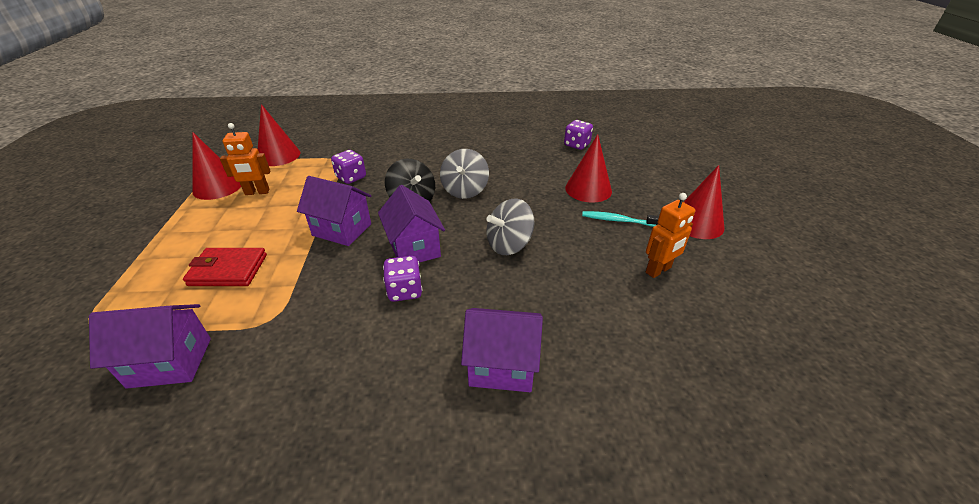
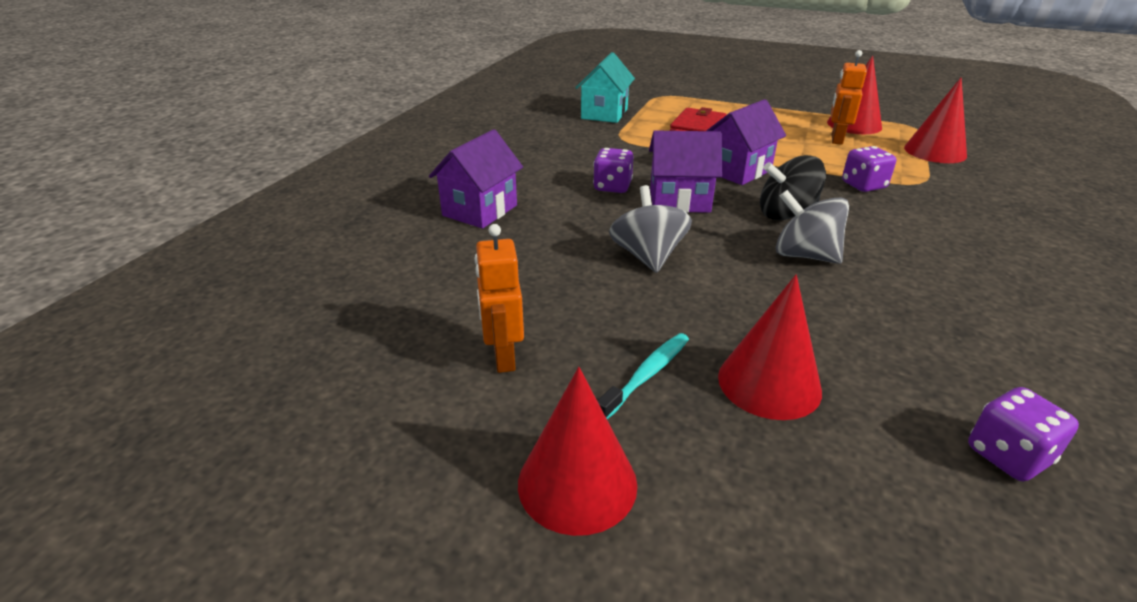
camera: 115 degrees right, 5 degrees down
(170, 362) = (604, 114): purple house -> turquoise house

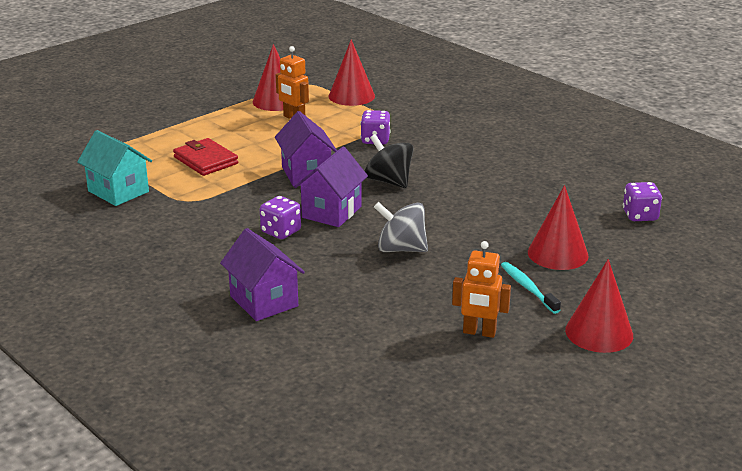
camera: 65 degrees left, 5 degrees down
(786, 214) = (389, 181): black spinning top -> black spinning top turned 120 degrees clockwise
(804, 255) = (445, 196): grey spinning top -> none

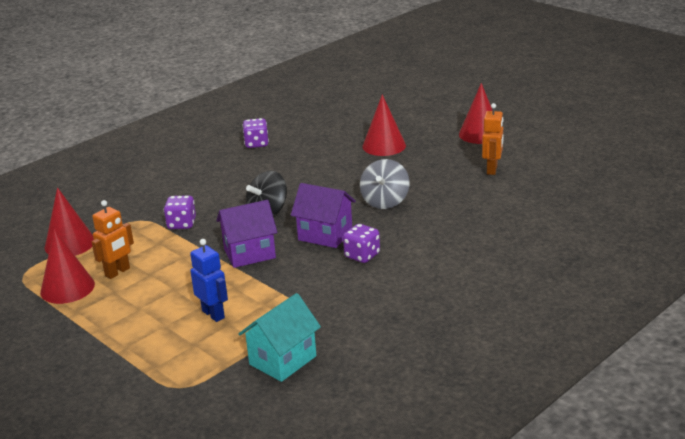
camera: 90 degrees left, 0 degrees up
(205, 160) = (213, 314): red wallet -> blue robot
(264, 301) = (475, 252): purple house -> none
(528, 288) = (432, 155): turquoise toothbrush -> none
(640, 216) = (327, 119): purple dice -> purple dice (256, 144)

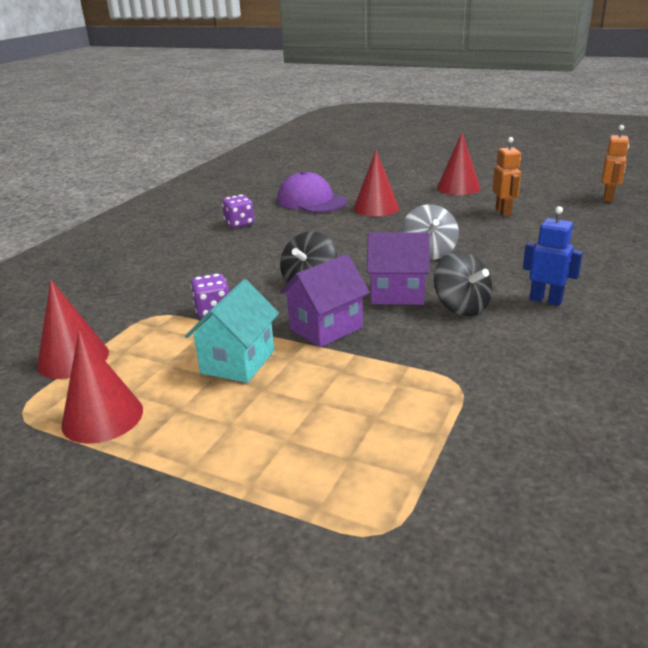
camera: 20 degrees left, 0 degrees up
(118, 272) = (166, 382): orange robot -> orange robot (608, 198)
(213, 314) = (343, 410): blue robot -> blue robot (545, 300)
(283, 360) = (495, 453): turquoise house -> turquoise house (238, 362)
(335, 128) = (311, 201): none -> purple cap
(362, 256) = (461, 307): purple dice -> black spinning top

